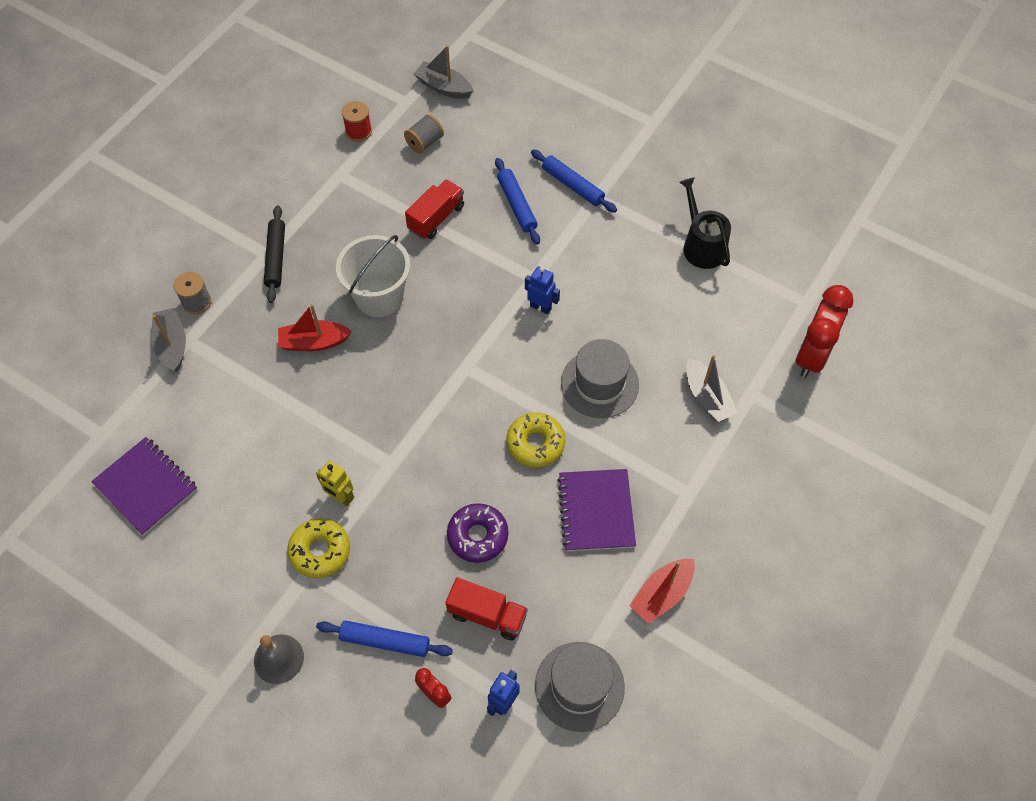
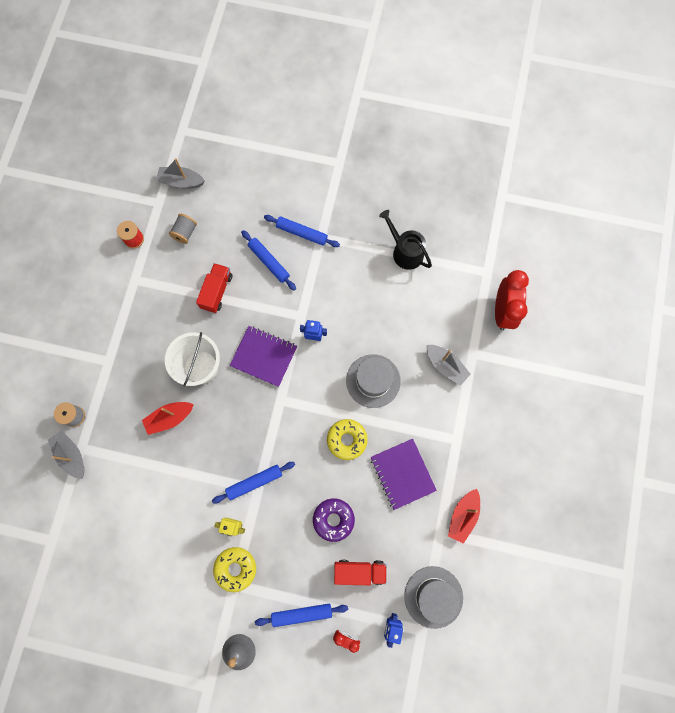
camera: 20 degrees left, 15 degrees up
(146, 487) = (99, 566): purple notebook -> purple notebook (264, 356)
(276, 257) = (116, 362): black rolling pin -> none
(390, 454) = (254, 482): none -> blue rolling pin

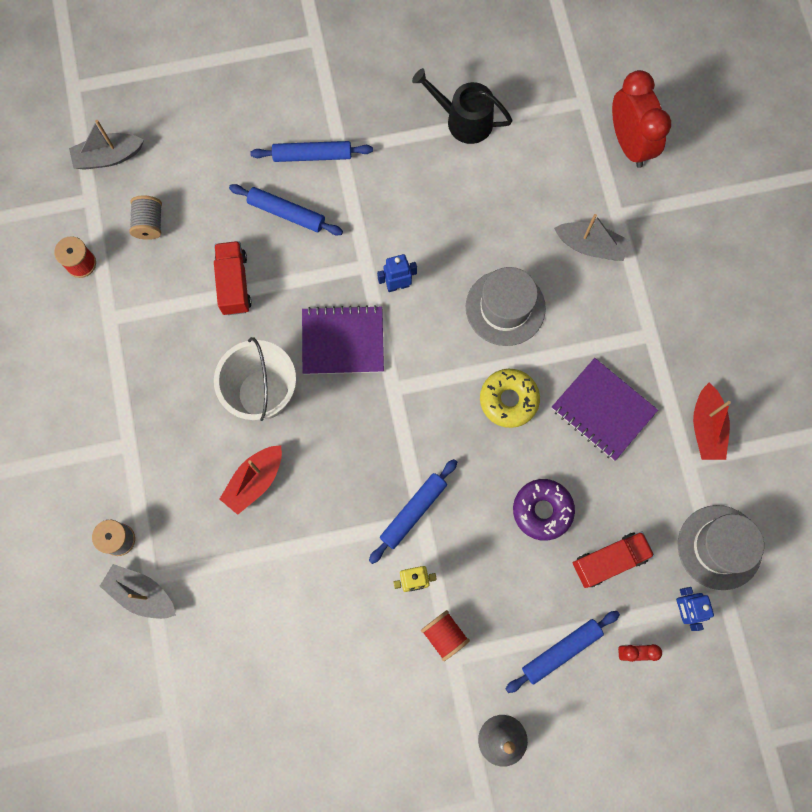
camera: 25 degrees left, 0 degrees up
(235, 568) = (444, 635): yellow donut -> red spool

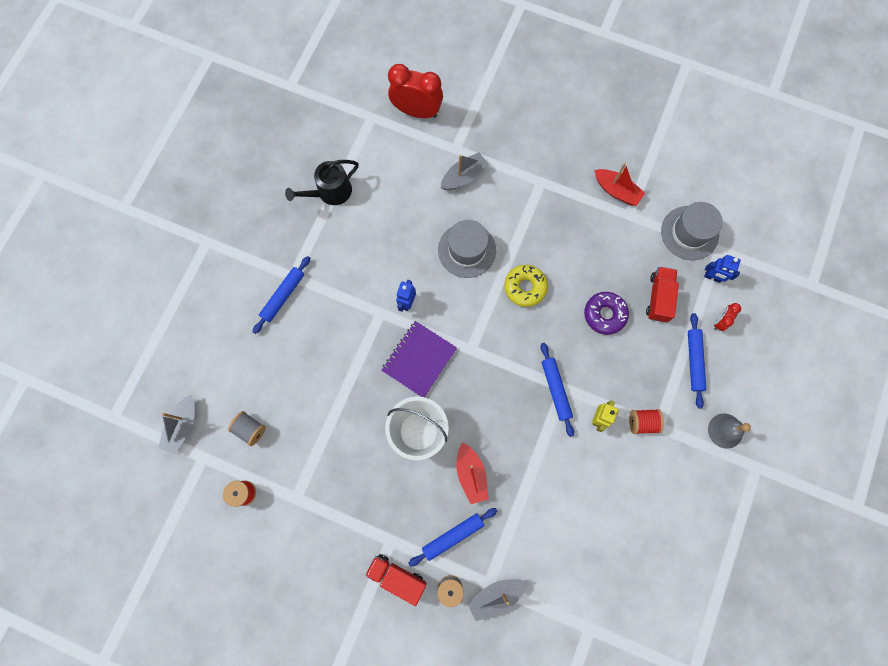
camera: 55 degrees left, 0 degrees up
(234, 283) = (332, 401): red truck -> red truck (397, 577)
(286, 213) = (309, 337): blue rolling pin -> blue rolling pin (453, 536)
(603, 410) = (568, 239): purple notebook -> none

